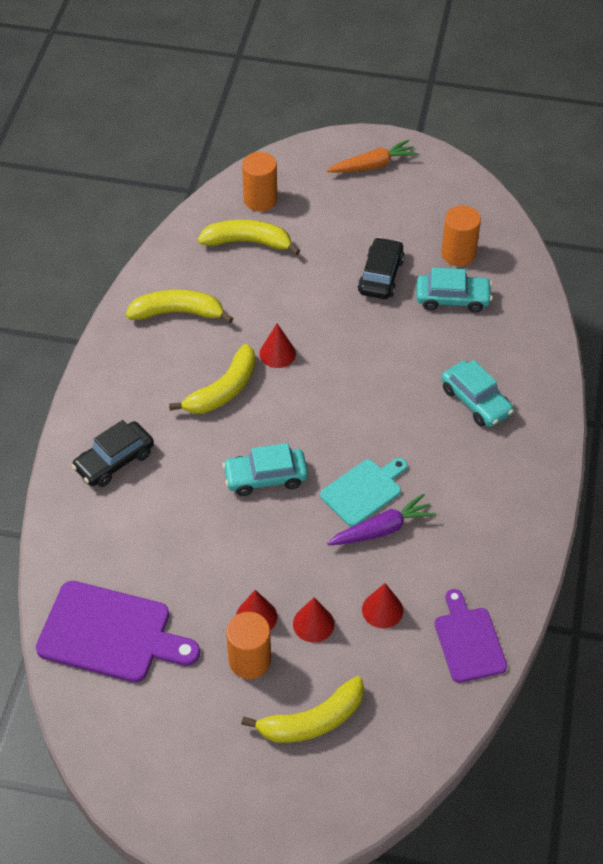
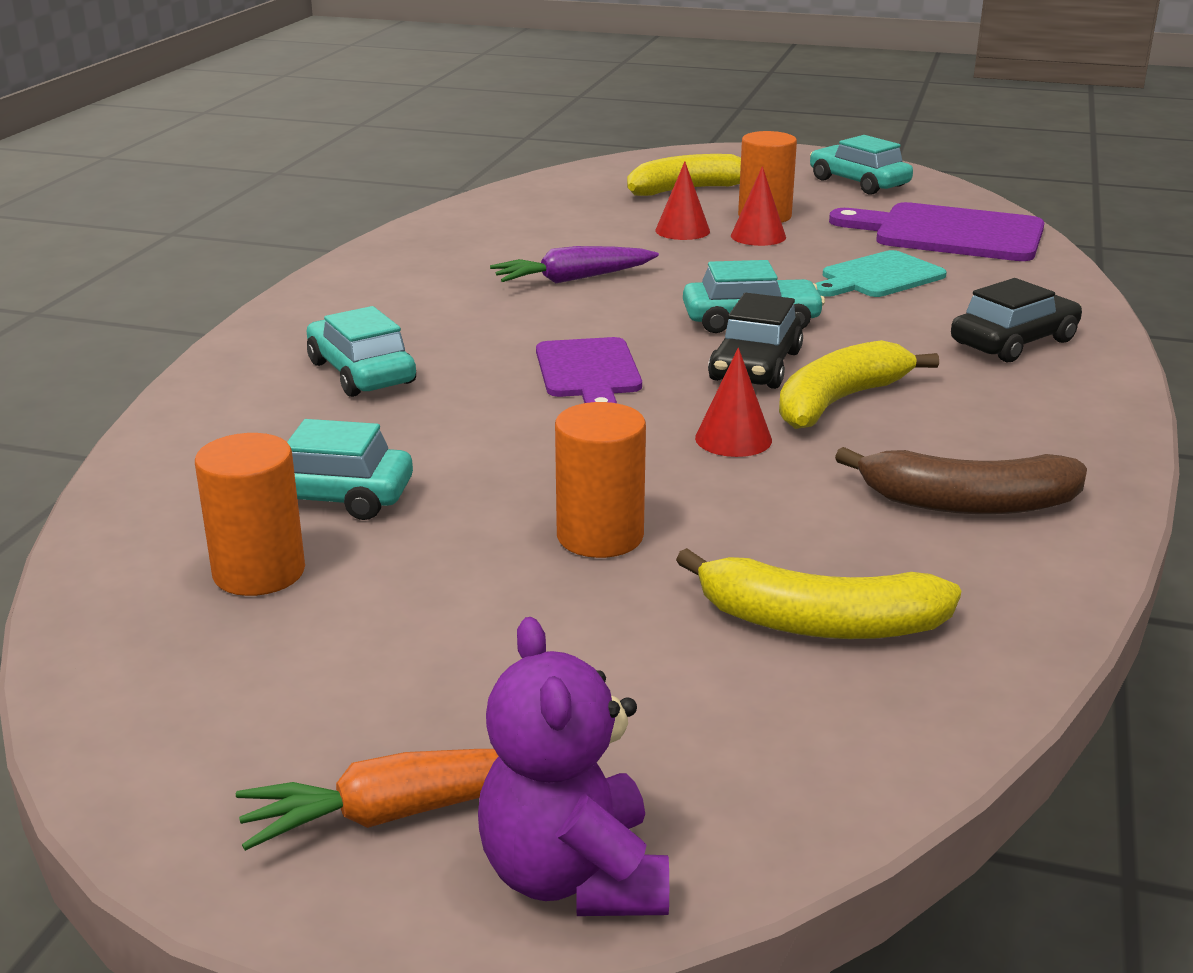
camera: 175 degrees left, 25 degrees down
(162, 753) = (858, 183): none -> turquoise car
(178, 312) = (967, 503): yellow banana -> brown banana
(260, 200) = (793, 726): orange cylinder -> orange cylinder (600, 536)
(321, 151) = (574, 876): none -> purple teddy bear
(364, 491) = (592, 305): turquoise cutting board -> turquoise cutting board (878, 277)
(380, 276) = (476, 541): black car -> black car (755, 366)
(382, 610) = (590, 235): red cone -> none
(468, 641) = (486, 217): purple cutting board -> purple cutting board (588, 372)

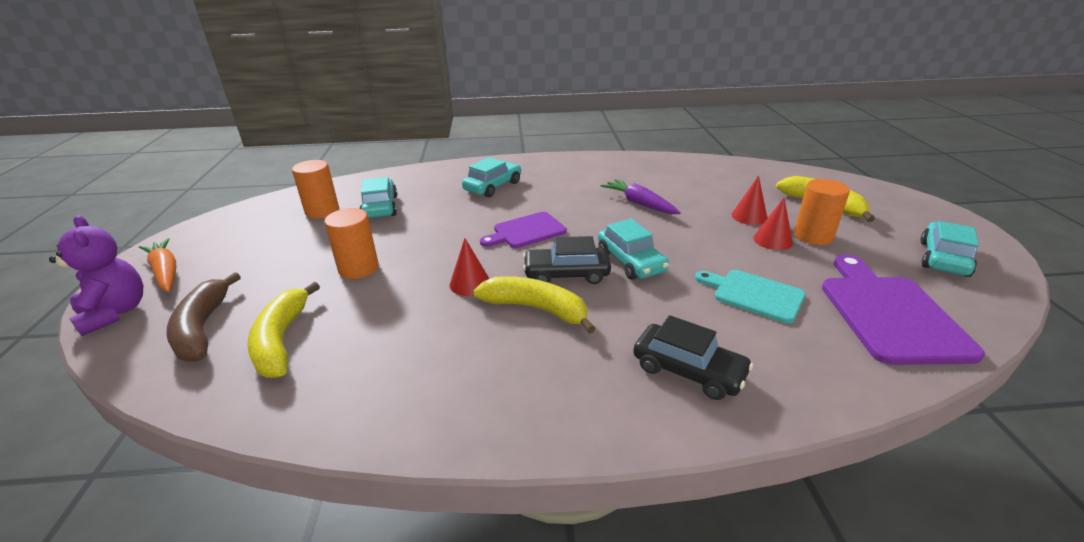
camera: 70 degrees right, 5 degrees up
(574, 876) = (115, 313): purple teddy bear -> purple teddy bear turned 90 degrees clockwise
(967, 503) = (418, 375): brown banana -> brown banana (202, 328)

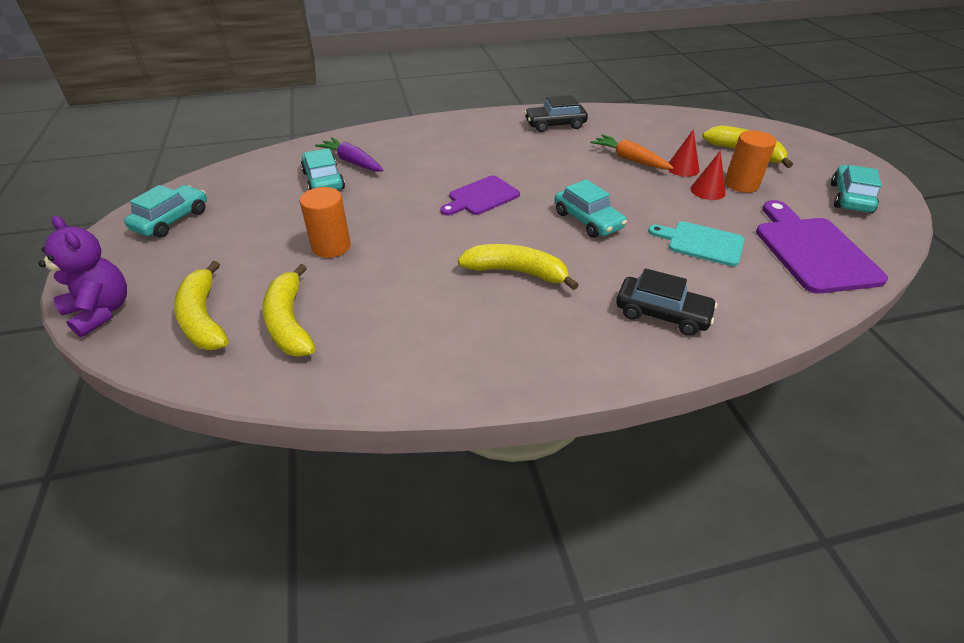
camera: 10 degrees left, 10 degrees up
(166, 272) = (130, 266): orange carrot -> orange carrot (629, 159)
(202, 328) = (203, 318): brown banana -> yellow banana
(322, 211) = (264, 189): orange cylinder -> none
(470, 283) = (446, 253): red cone -> none
(493, 186) = (431, 151): turquoise car -> turquoise car (171, 220)
(566, 274) = (533, 237): black car -> black car (555, 125)
(639, 204) = (580, 161): purple carrot -> purple carrot (352, 162)

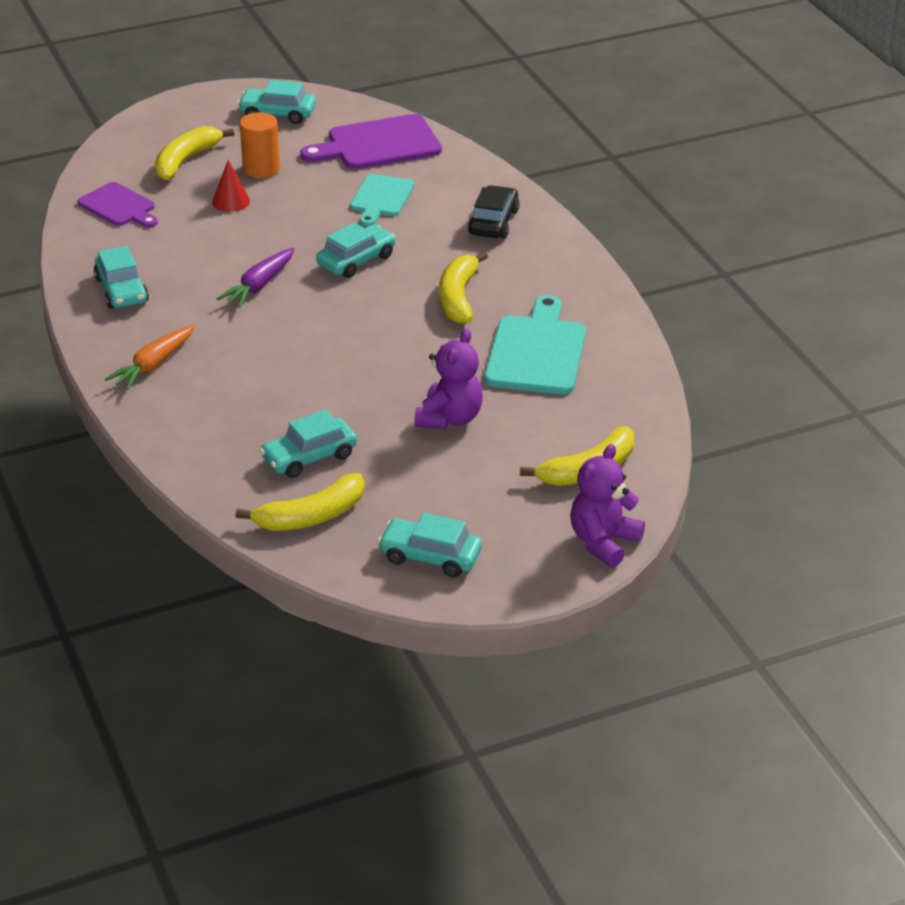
camera: 100 degrees left, 5 degrees down
(289, 322) = (574, 416): yellow banana -> yellow banana (311, 516)
(331, 246) = (449, 418): orange cylinder -> purple teddy bear
(352, 162) = (255, 444): purple carrot -> purple carrot (259, 285)
(407, 312) = (537, 351): none -> turquoise cutting board
(481, 197) = (323, 331): purple cutting board -> purple cutting board (119, 206)
(555, 125) = (122, 290): black car -> turquoise car
(629, 159) = (214, 235): orange carrot -> orange carrot (153, 365)
(707, 191) = (279, 189): red cone -> none

